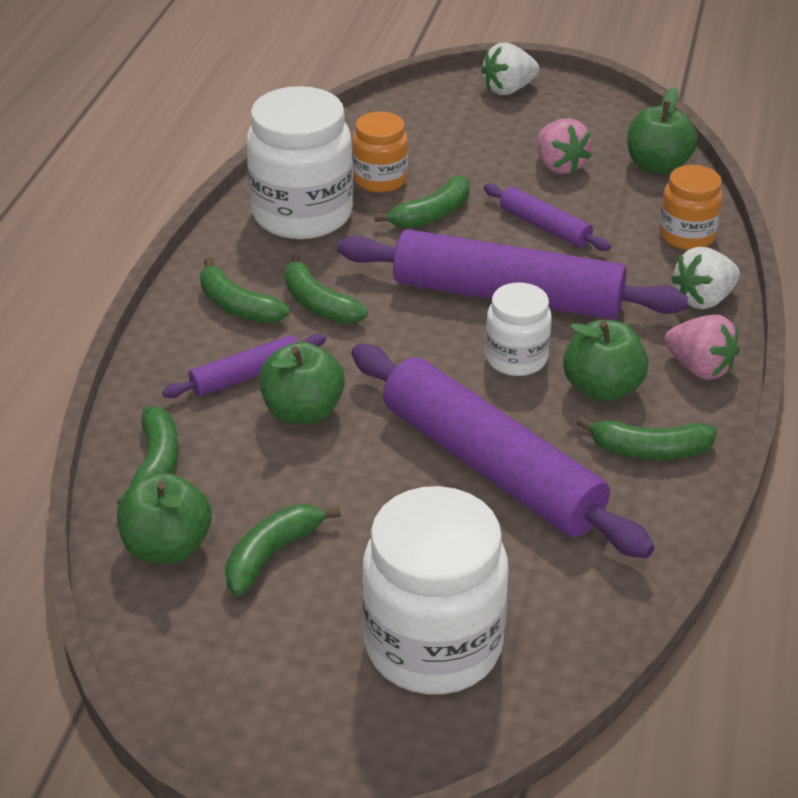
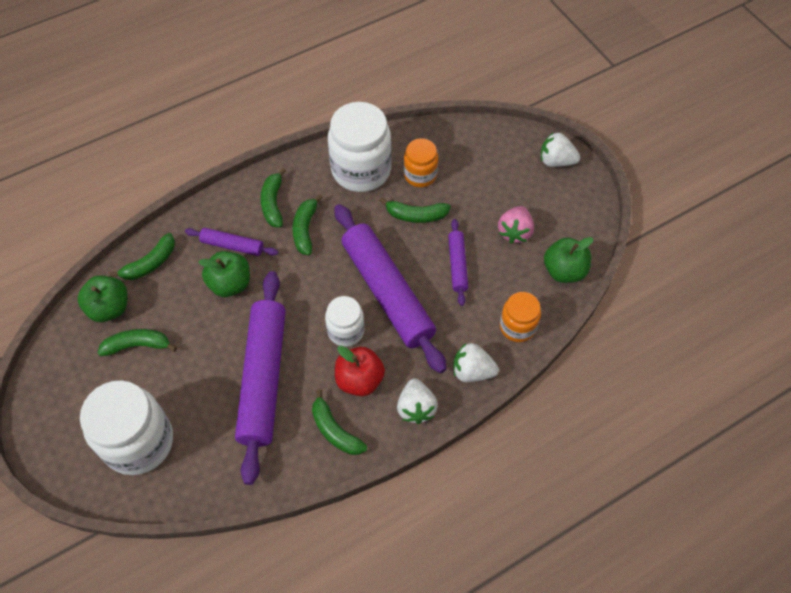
camera: 45 degrees right, 20 degrees up
(602, 388) = (359, 380): green apple -> red apple
(699, 368) = (416, 408): pink strawberry -> white strawberry

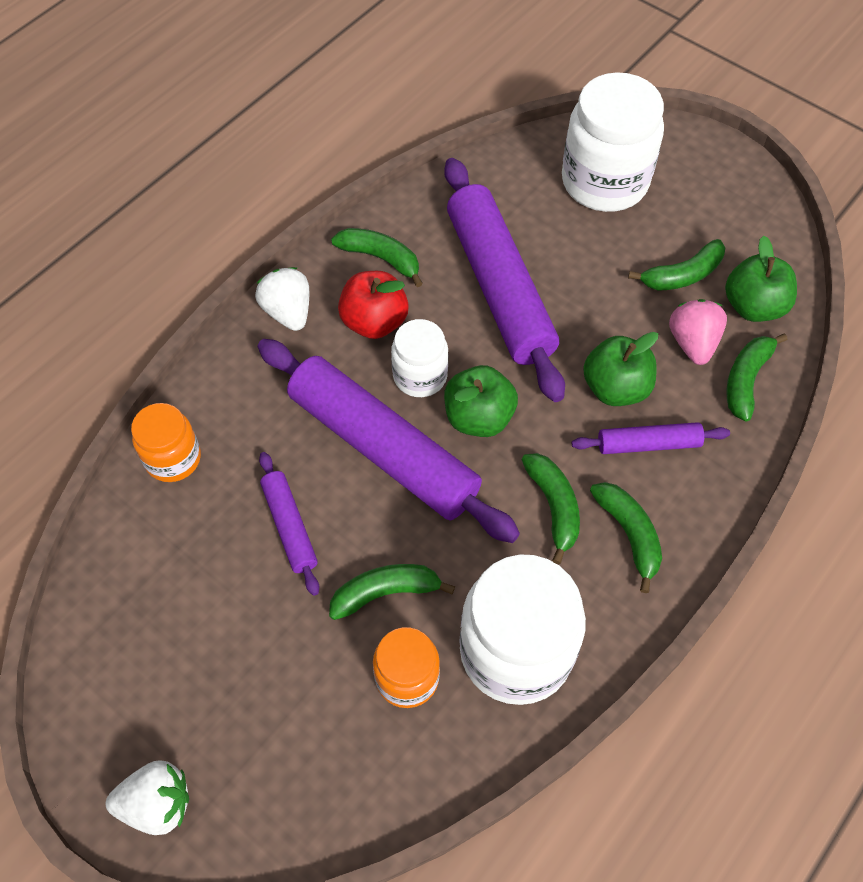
camera: 160 degrees right, 0 degrees up
(472, 371) = (225, 378): white strawberry -> none
(515, 232) = (208, 618): pink strawberry -> pink strawberry (692, 343)
(564, 271) = (113, 573): green apple -> green apple (478, 417)

